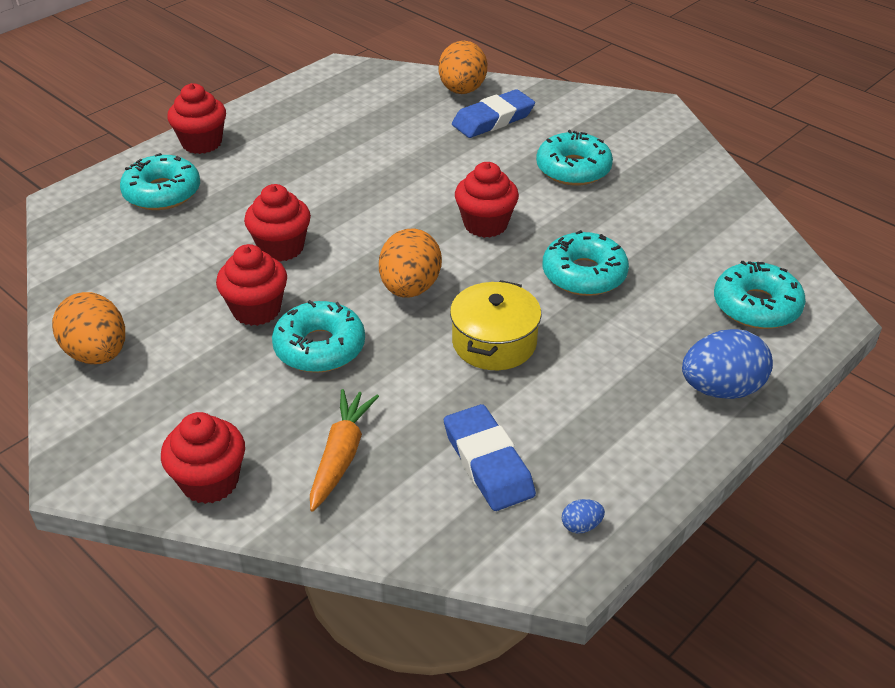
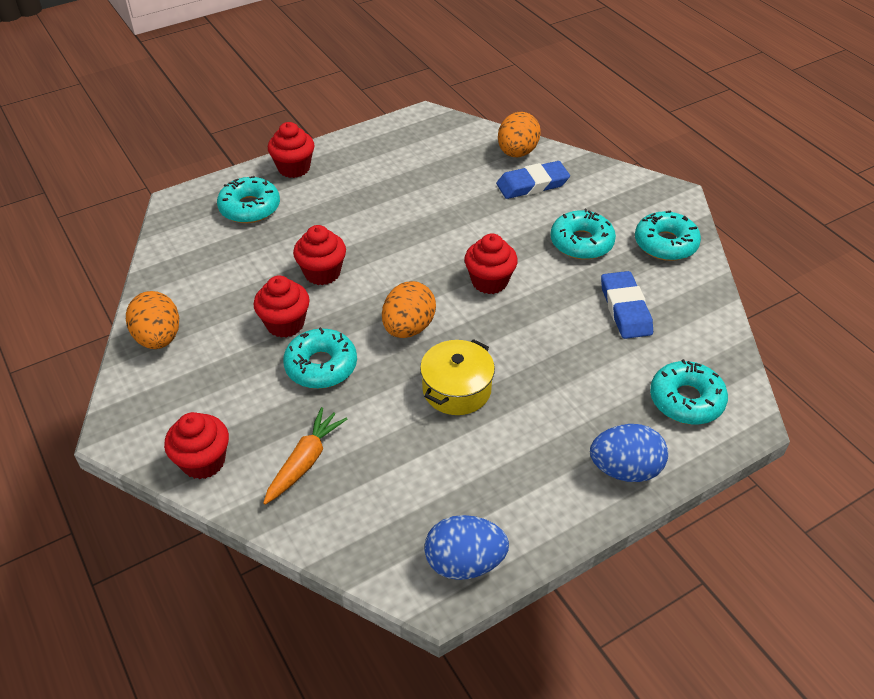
camera: 15 degrees right, 5 degrees up
(488, 463) = (413, 492): blue eraser -> blue eraser (625, 309)
(581, 526) = (464, 562): blue egg -> blue egg, size x2.36
(584, 274) = (552, 342): turquoise donut -> turquoise donut (665, 244)

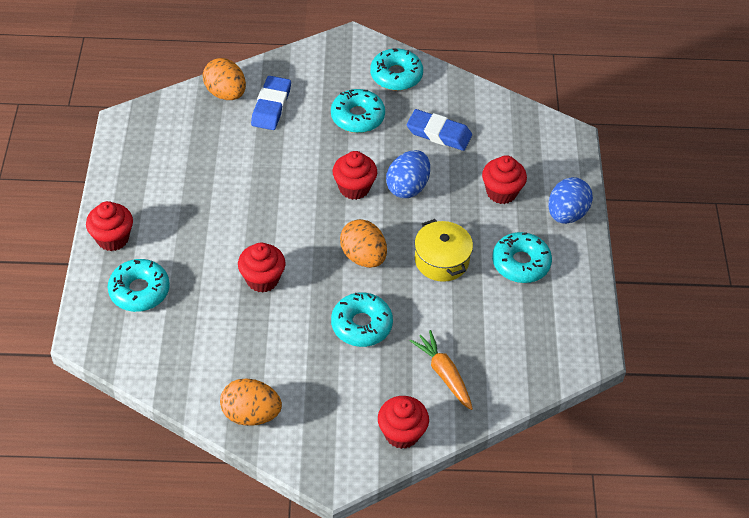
camera: 60 degrees left, 5 degrees up
(285, 324) = (300, 327): red cupcake -> red cupcake (501, 192)
(464, 562) = (580, 329): blue egg -> blue egg (407, 187)
(686, 400) = (536, 153): turquoise donut -> turquoise donut (520, 263)

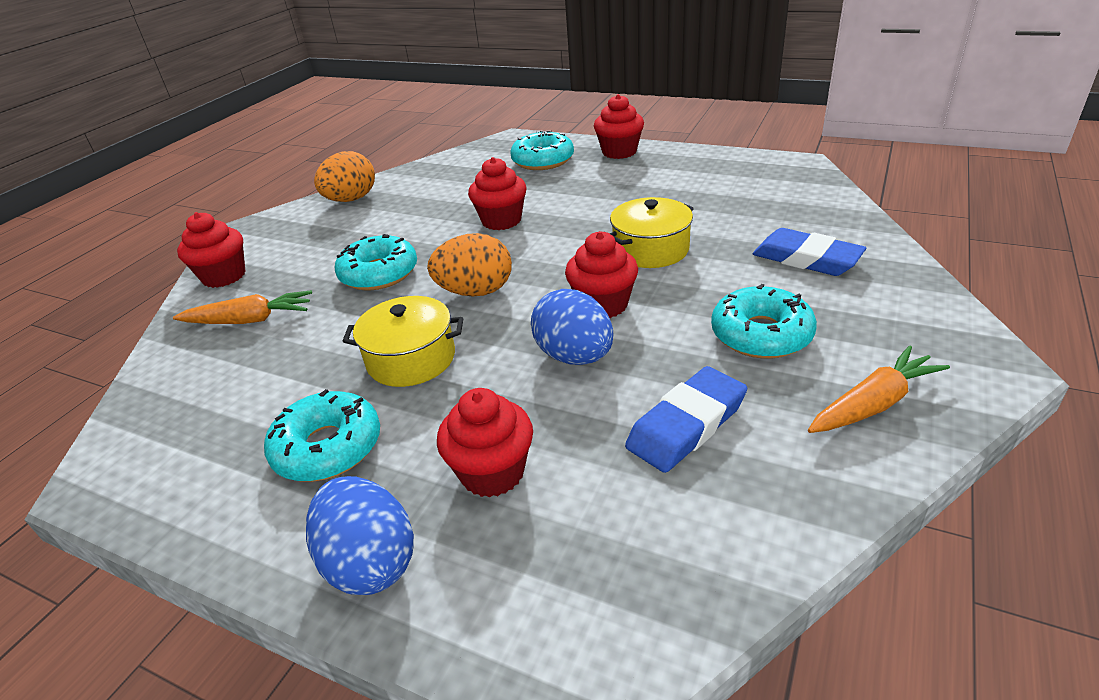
camera: 120 degrees right, 15 degrees down
(226, 93) = (842, 227): orange egg -> none
(281, 180) = (650, 249): none -> yellow pot
(396, 75) = (873, 404): turquoise donut -> orange carrot

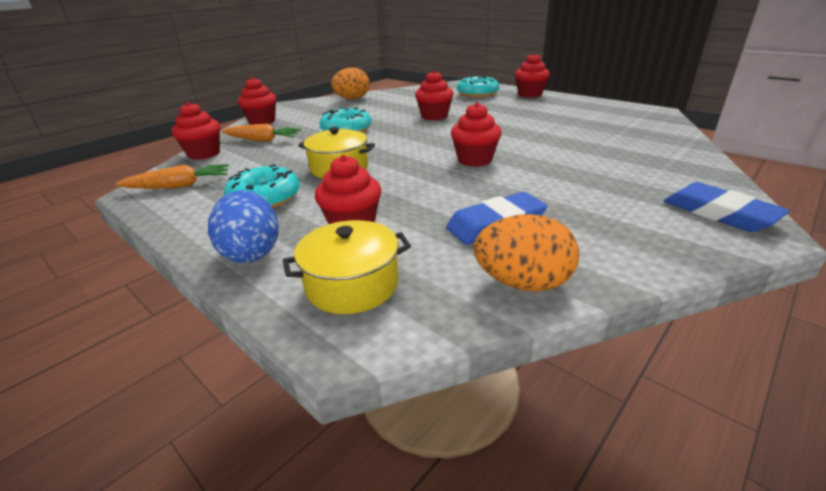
camera: 15 degrees right, 5 degrees down
(164, 370) = (204, 154): none -> red cupcake
(475, 291) = (398, 144): orange egg -> orange egg (522, 283)
(574, 356) = (440, 181): blue egg -> none
(650, 249) = (523, 139): yellow pot -> yellow pot (352, 284)
(761, 334) = (577, 188): turquoise donut -> none
(806, 258) = (634, 156): blue eraser -> blue eraser (719, 213)
(873, 404) = (645, 236): orange carrot -> orange carrot (179, 186)

